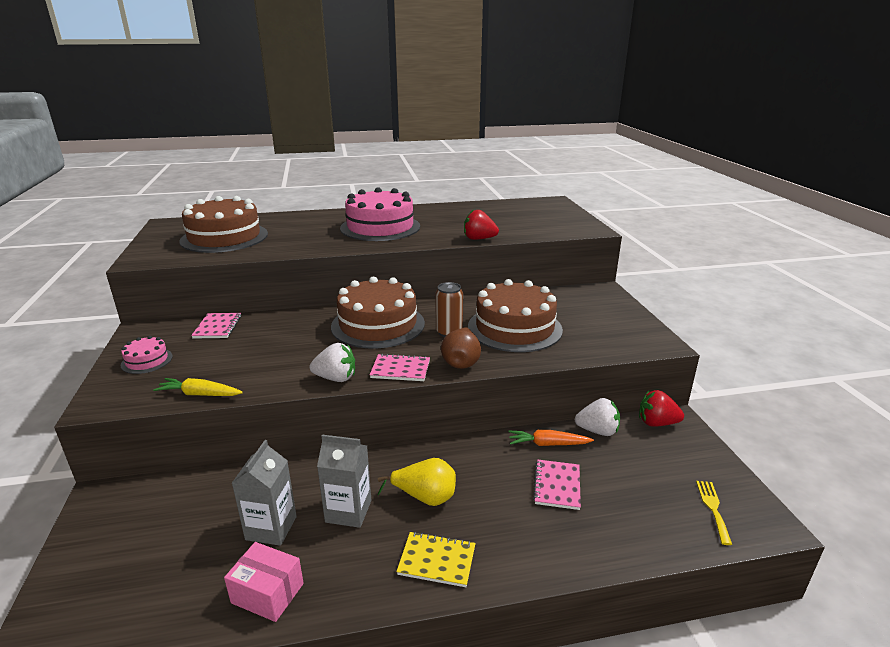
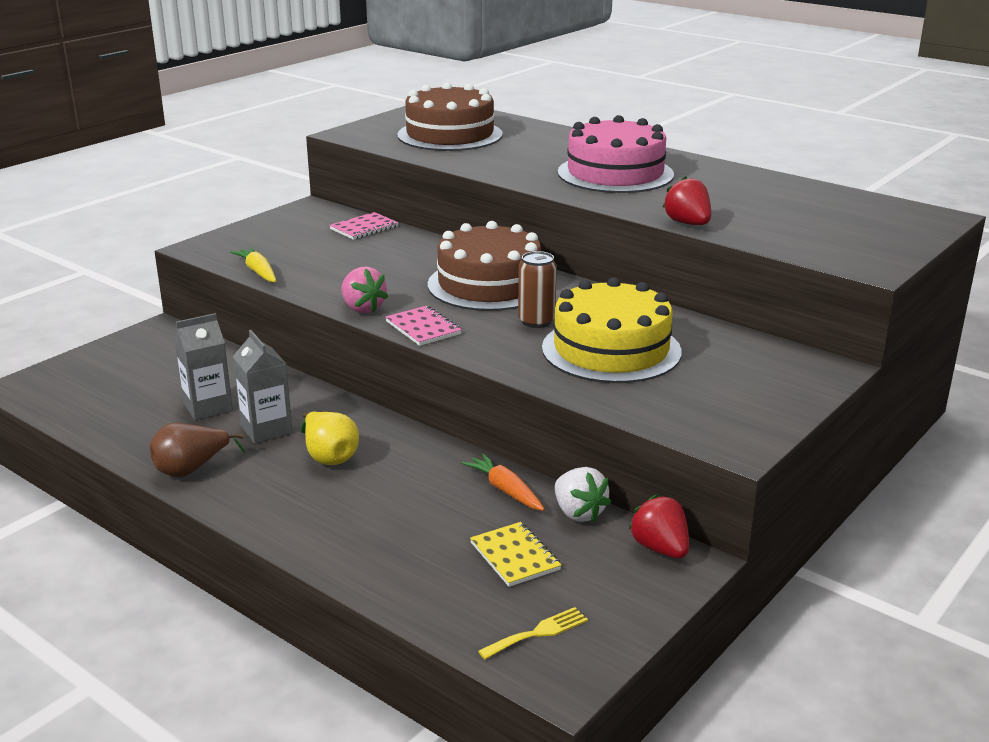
camera: 50 degrees right, 0 degrees up
(147, 361) = (273, 232): pink cake -> none
(267, 593) = (144, 439): pink box -> none
(336, 378) = (362, 308): white strawberry -> pink strawberry
(437, 560) = (258, 495): yellow notebook -> yellow notebook (515, 556)
(461, 362) = (486, 349): brown pear -> brown pear (192, 469)
(514, 328) = (611, 350): brown cake -> yellow cake
(557, 485) = (441, 519): pink notebook -> none

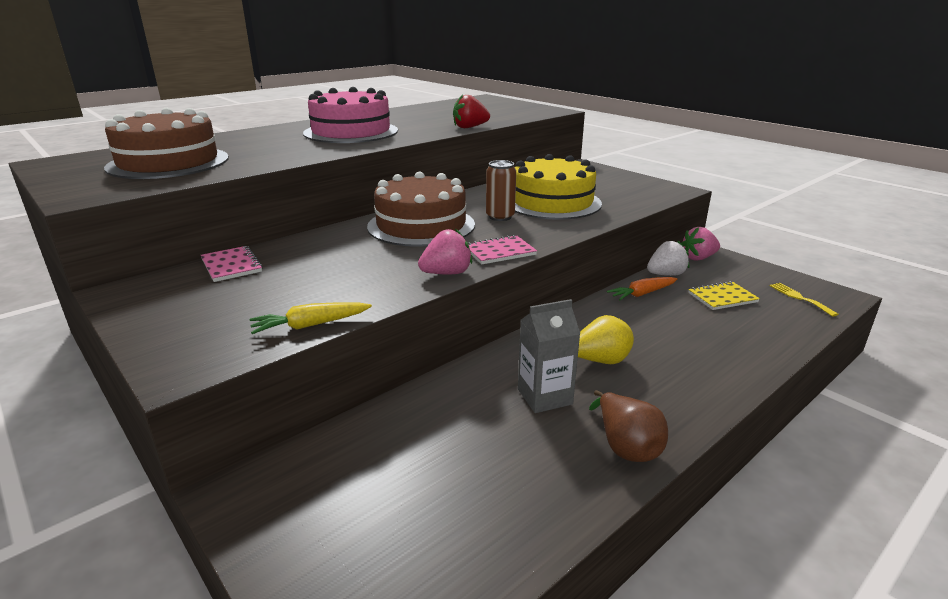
camera: 80 degrees left, 0 degrees up
(208, 407) = (487, 438): grey carton -> none
(660, 548) = (698, 258): red strawberry -> pink strawberry

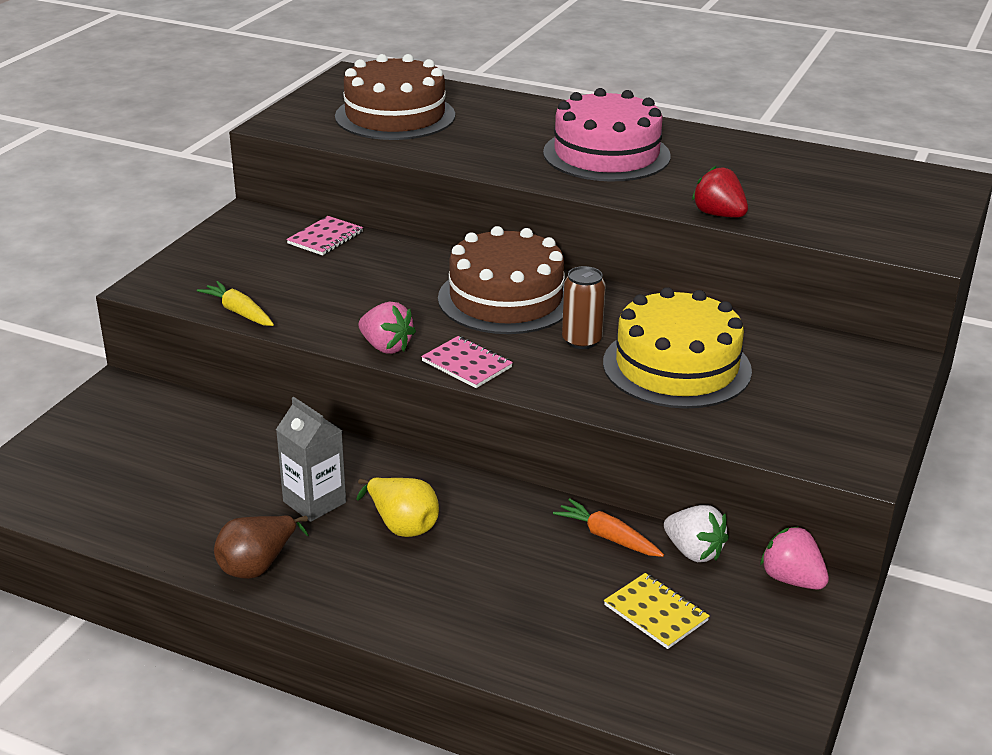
camera: 65 degrees right, 5 degrees up
(799, 298) = (721, 695): yellow fork -> none

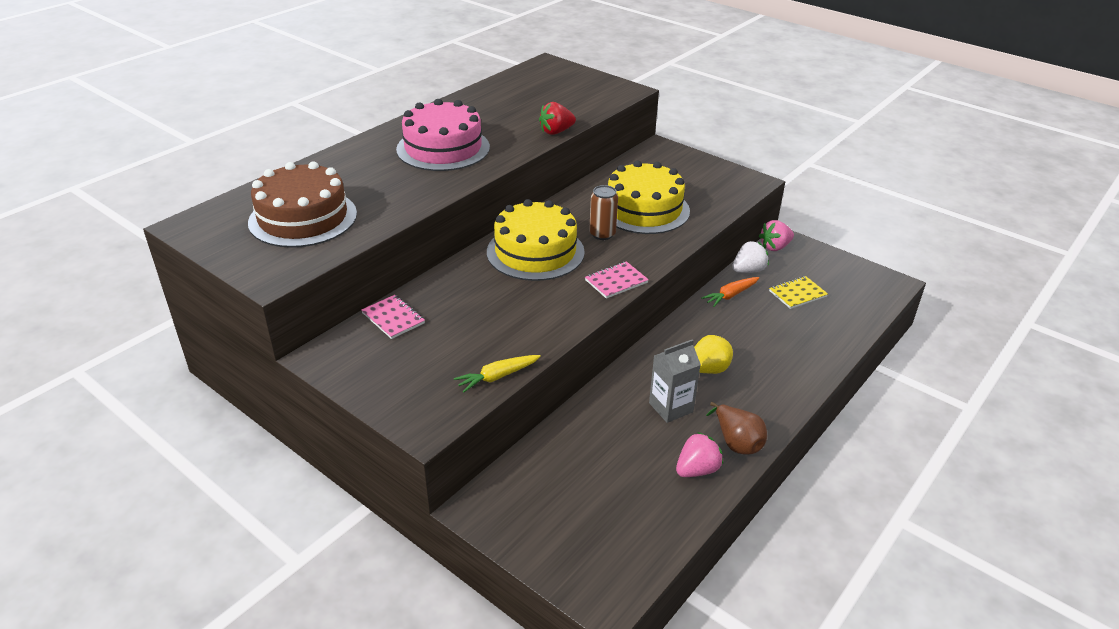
camera: 75 degrees left, 5 degrees up
(386, 347) = (581, 311): pink strawberry -> pink strawberry (697, 470)
(506, 298) = (535, 252): brown cake -> yellow cake

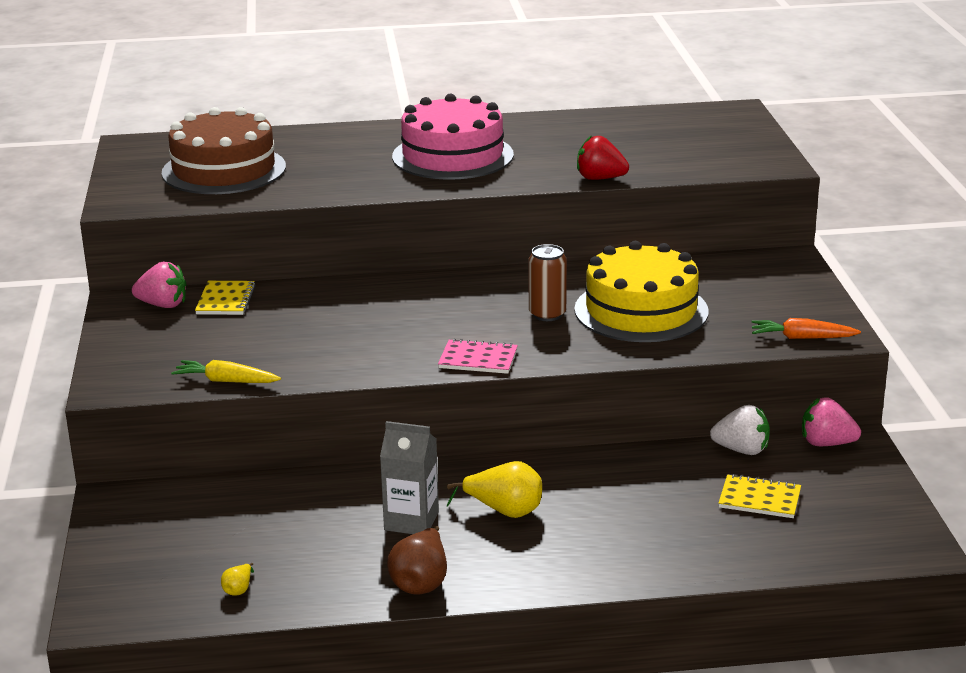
camera: 45 degrees right, 10 degrees down
(393, 318) = (226, 300): pink notebook -> yellow notebook
(535, 252) = (448, 302): yellow cake -> none
(655, 517) = (239, 589): none -> yellow pear
(697, 470) = (341, 580): pink strawberry -> pink strawberry (163, 305)
(730, 295) = (670, 462): orange carrot -> orange carrot (802, 338)

